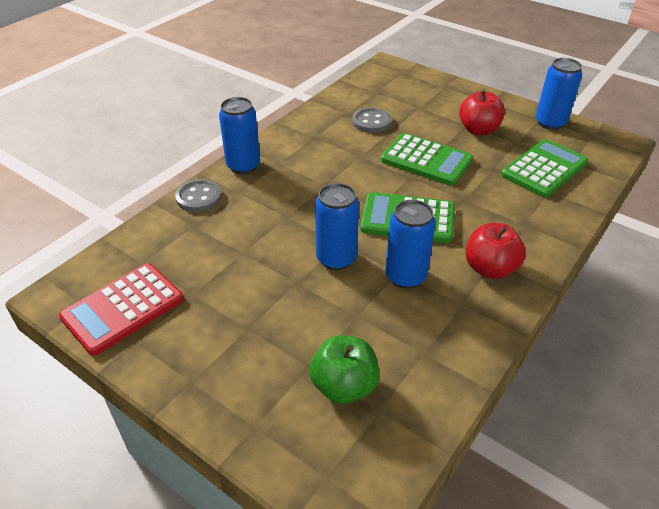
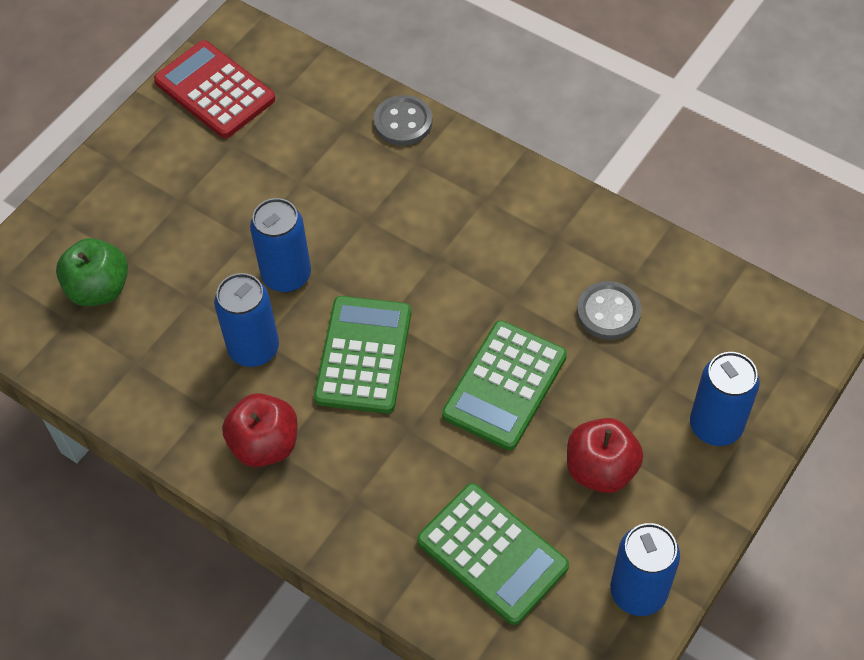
camera: 90 degrees right, 15 degrees up
(243, 166) = (475, 160): blue can -> blue can (715, 426)

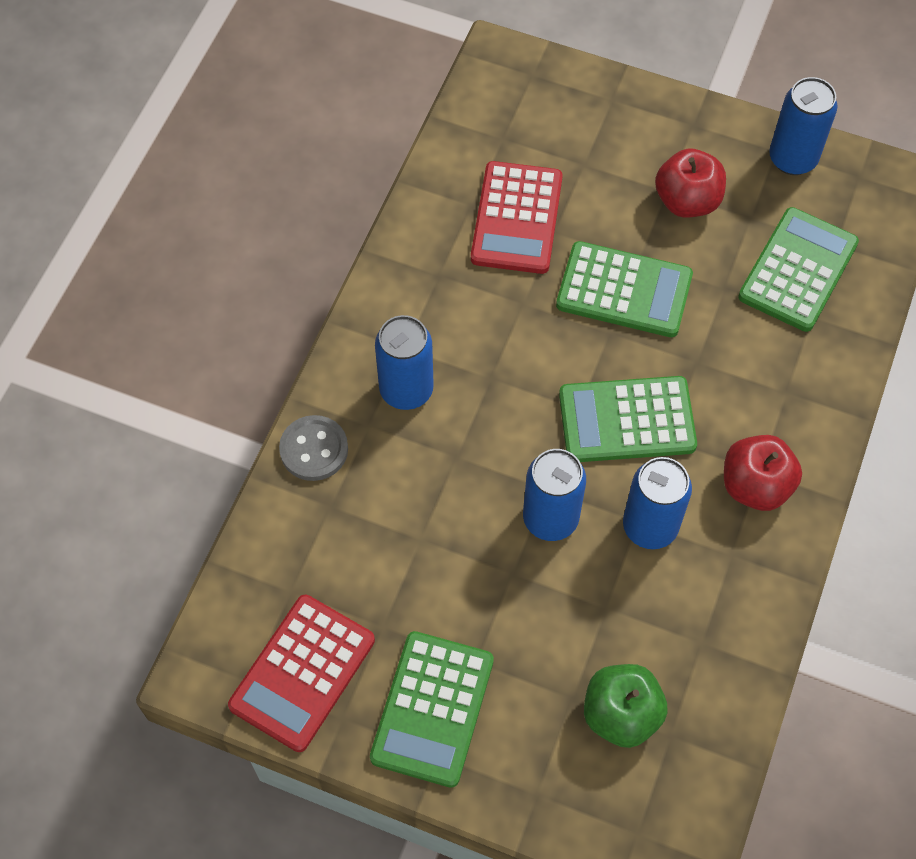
camera: 105 degrees left, 5 degrees up
(154, 165) = (432, 709): none -> green calculator
(608, 312) = (517, 218): grey button -> red calculator
(715, 426) = (615, 122): blue can -> blue can (406, 390)

